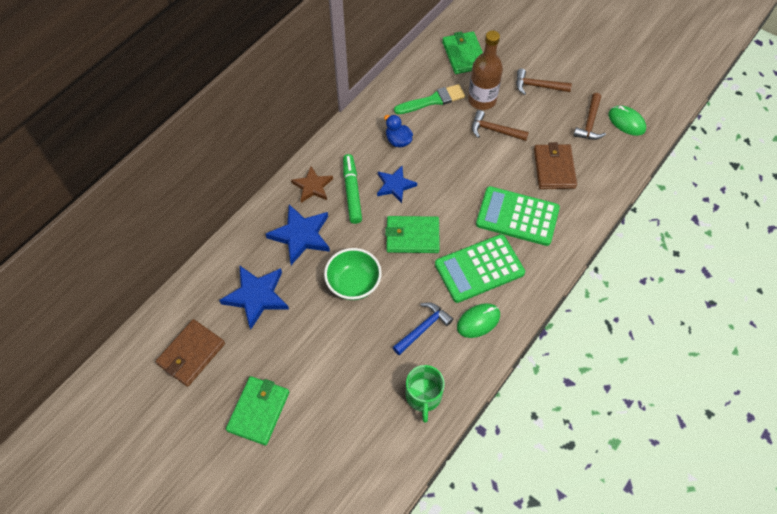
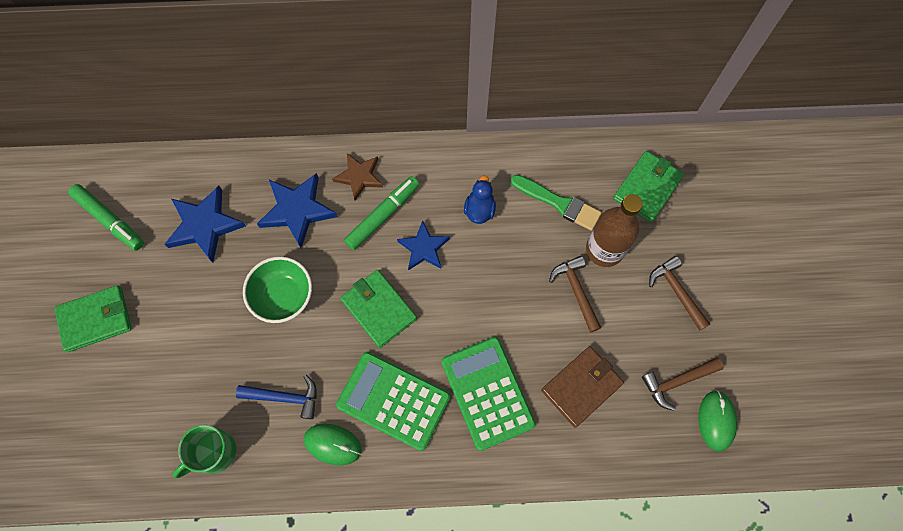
camera: 50 degrees right, 10 degrees up
(191, 354) = (109, 220): brown wallet -> green marker

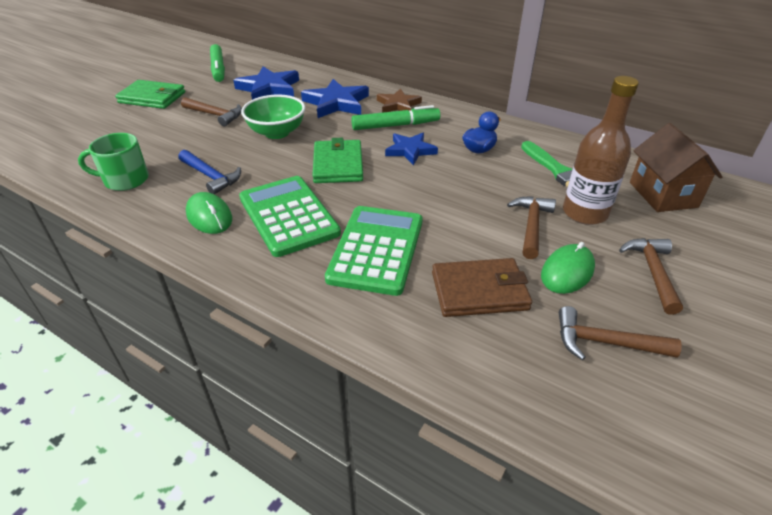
camera: 35 degrees right, 30 degrees down
(195, 307) = (215, 115): none -> brown hammer
(647, 188) = (663, 194): green wallet -> brown house
(716, 420) = (640, 406): green mouse -> green mouse (567, 272)

